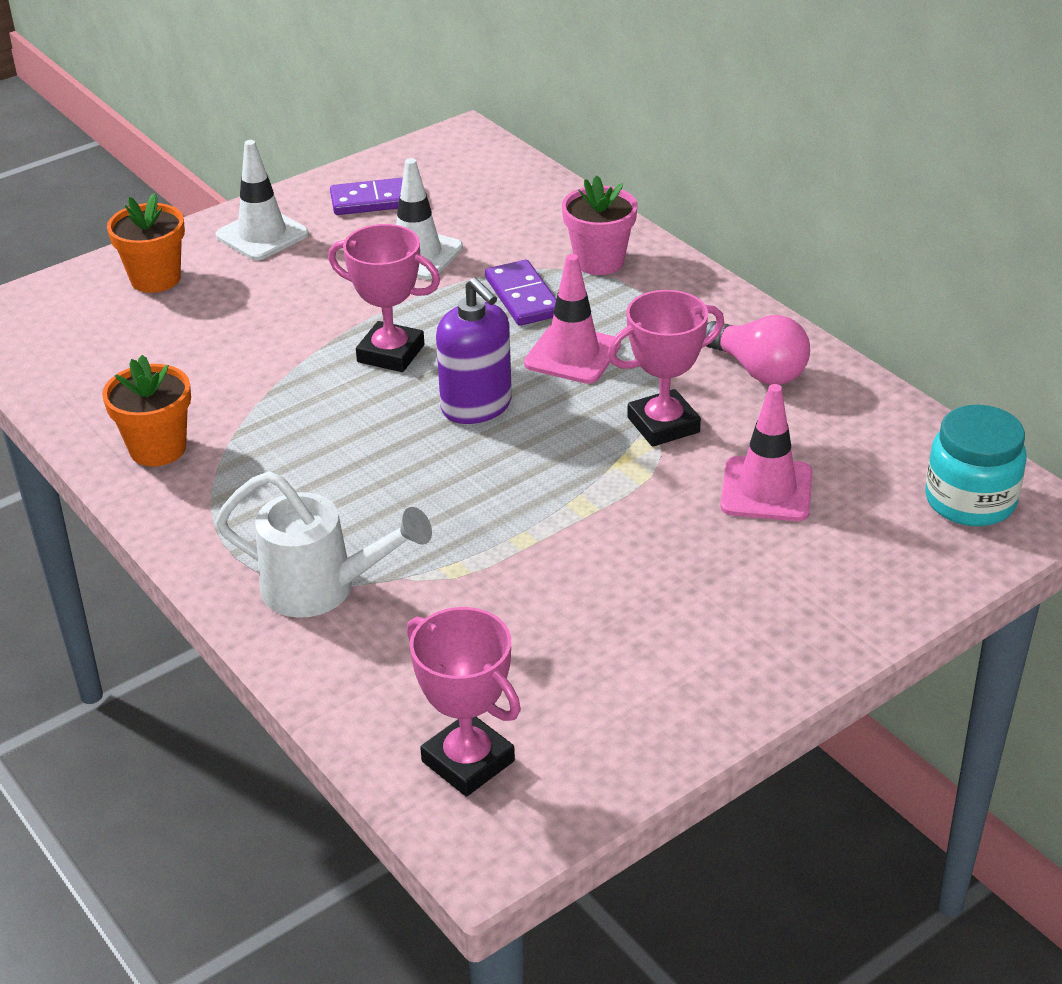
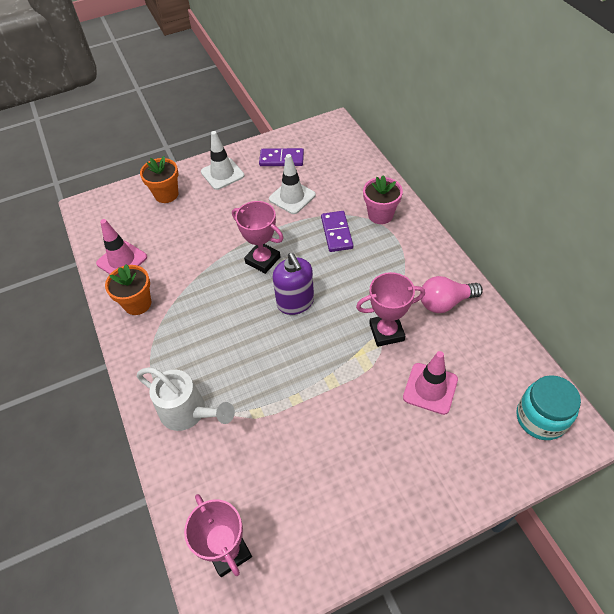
camera: 15 degrees right, 15 degrees up
(572, 355) = (352, 276): pink traffic cone -> pink traffic cone (122, 260)
(758, 370) = (445, 302): pink light bulb -> pink light bulb turned 105 degrees clockwise

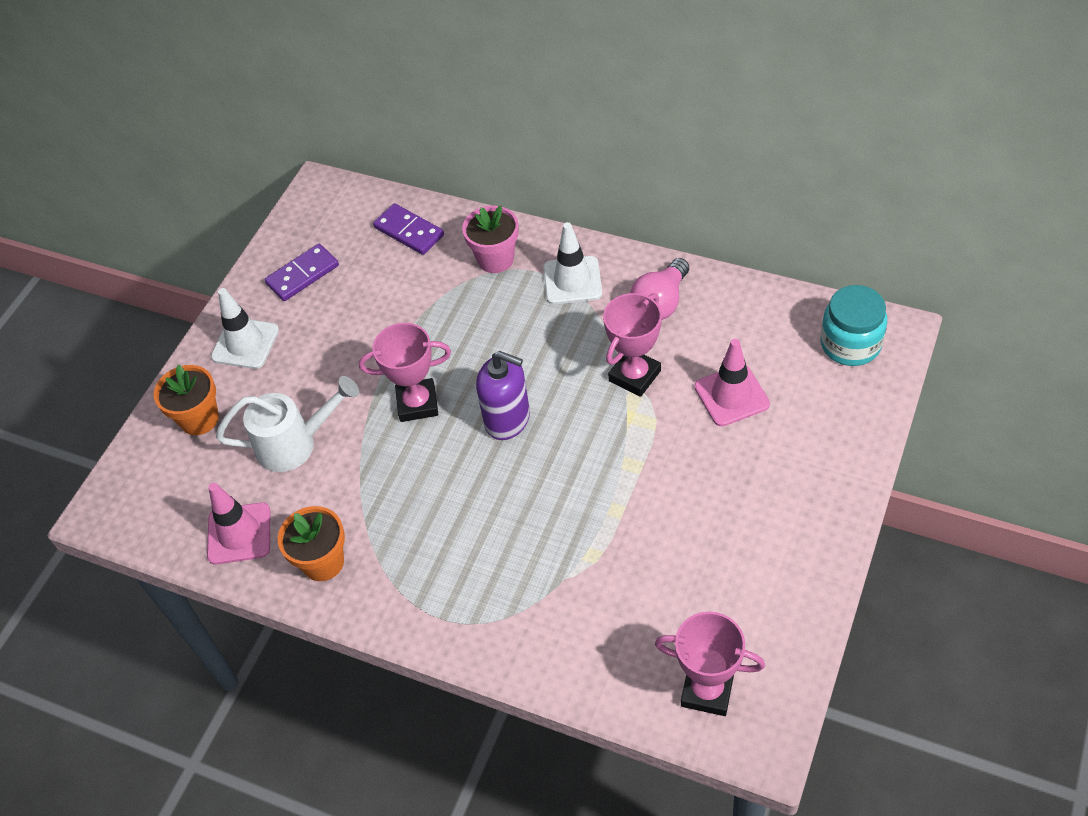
camera: 40 degrees left, 0 degrees up
(188, 412) = (522, 614): white watering can -> white watering can (295, 444)
(292, 197) = (369, 310): white traffic cone -> white traffic cone (572, 280)
(336, 233) = (468, 313): purple domino -> purple domino (409, 231)

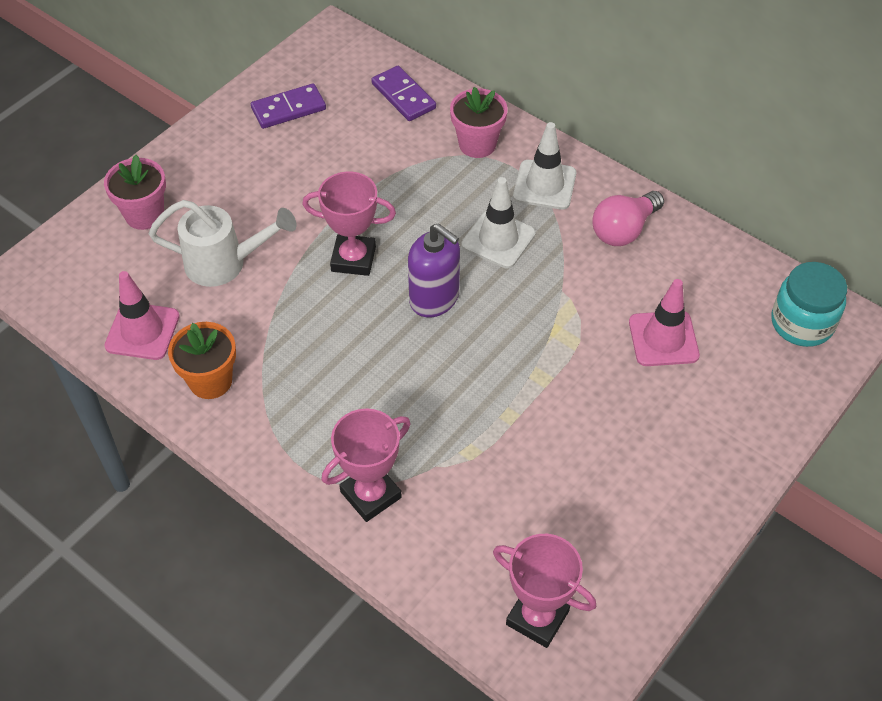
camera: 10 degrees right, 0 degrees up
(199, 419) = (144, 215): orange flower pot -> pink flower pot
(245, 343) = (212, 157): white traffic cone -> white traffic cone (498, 239)
(634, 376) = (573, 292): pink trophy -> pink trophy (370, 494)

